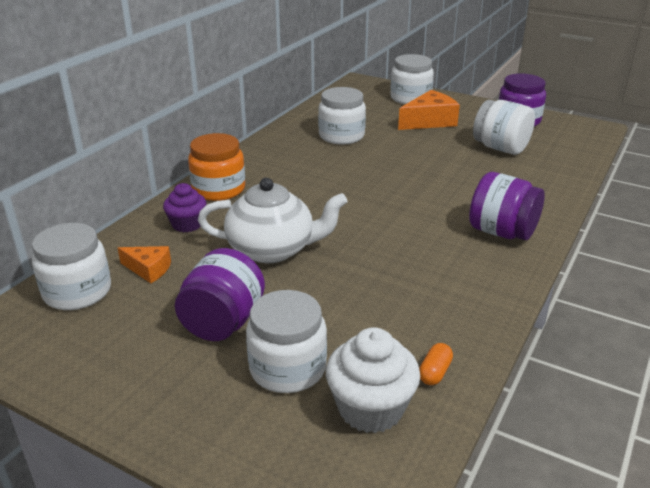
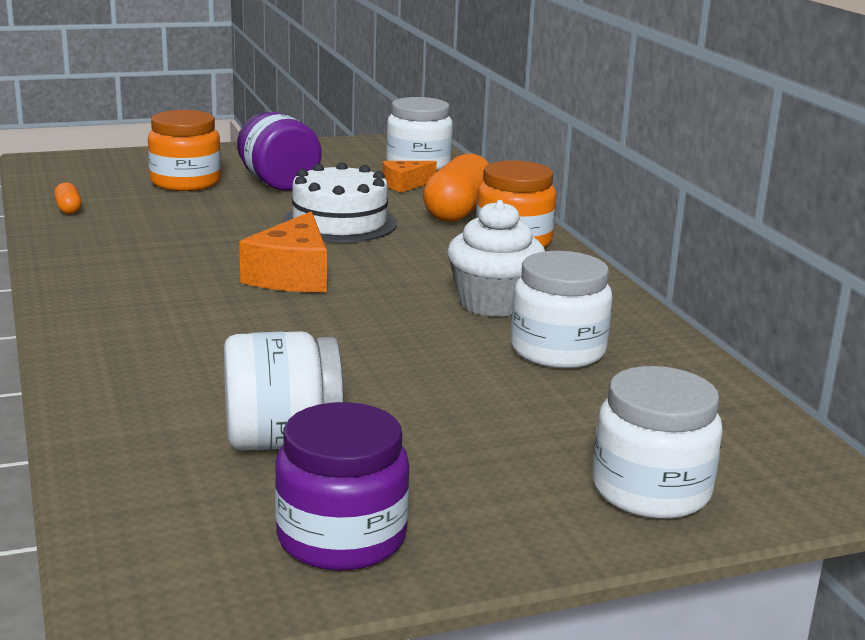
camera: 130 degrees right, 10 degrees down
(187, 224) = (458, 212): purple cupcake -> orange capsule
(273, 249) = (339, 223): white teapot -> white cake
(287, 368) = (185, 182): white jar -> orange jar
(370, 408) = (96, 186): white cupcake -> white cupcake (493, 303)
(429, 121) = (497, 443): orange cheese -> orange cheese (292, 275)
(502, 232) = (121, 313): purple jar -> none

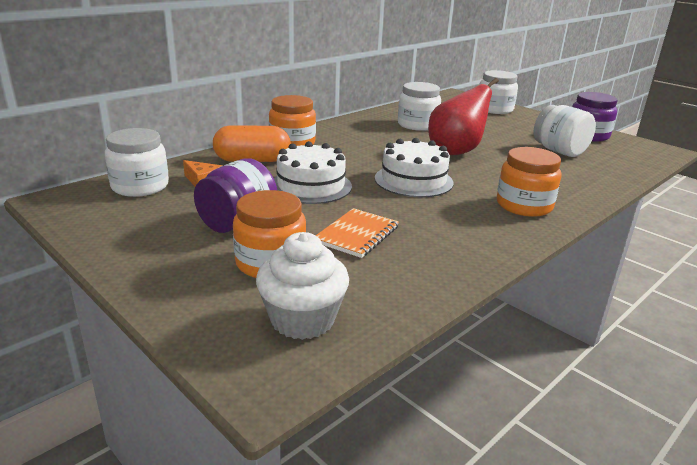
camera: 115 degrees left, 5 degrees up
(68, 209) = (399, 291): orange capsule -> none
(125, 314) = (524, 205): none -> orange jar
(188, 217) = (357, 235): none -> orange notebook
(292, 275) = (413, 180): orange cheese -> white cake
(378, 338) = (456, 151): none -> red pear
(493, 303) = (385, 138): white cupcake -> white cupcake (302, 319)

